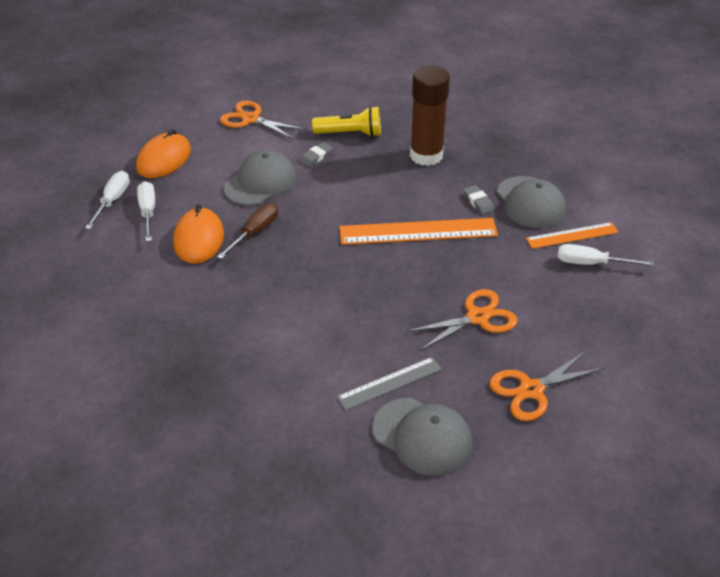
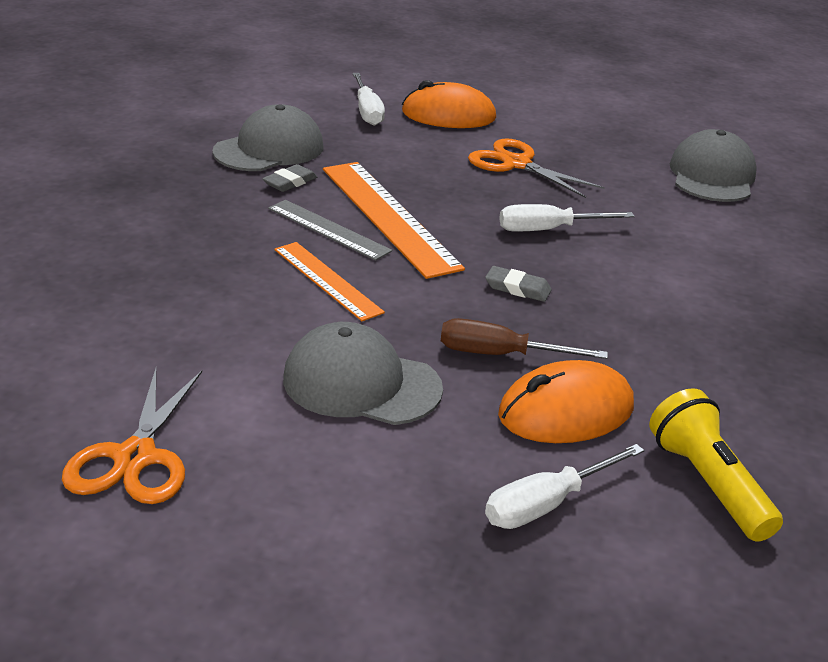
camera: 115 degrees left, 10 degrees down
(112, 201) = (554, 576): white screwdriver -> white screwdriver (548, 230)
(164, 159) = (359, 548): orange mouse -> orange mouse (448, 115)
(316, 157) = (244, 338): grey eraser -> grey eraser (517, 288)
(350, 134) = (149, 315): yellow flashlight -> yellow flashlight (708, 483)
(390, 383) = (667, 201): grey ruler -> grey ruler (328, 229)
(426, 155) = (189, 233): brown glue stick -> none
(531, 390) = (590, 131): orange scissors -> none
(572, 235) = (322, 123): orange ruler -> orange ruler (327, 280)

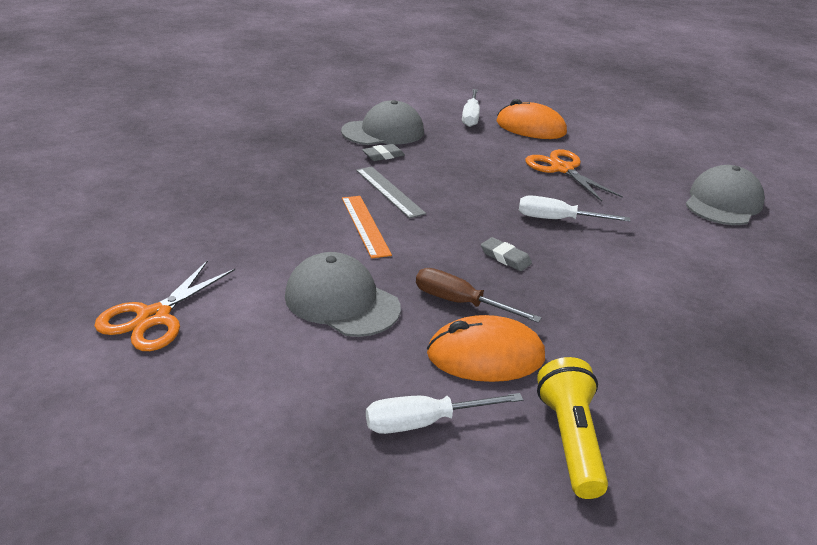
camera: 20 degrees right, 0 degrees up
(388, 217) = (438, 190): orange ruler -> none

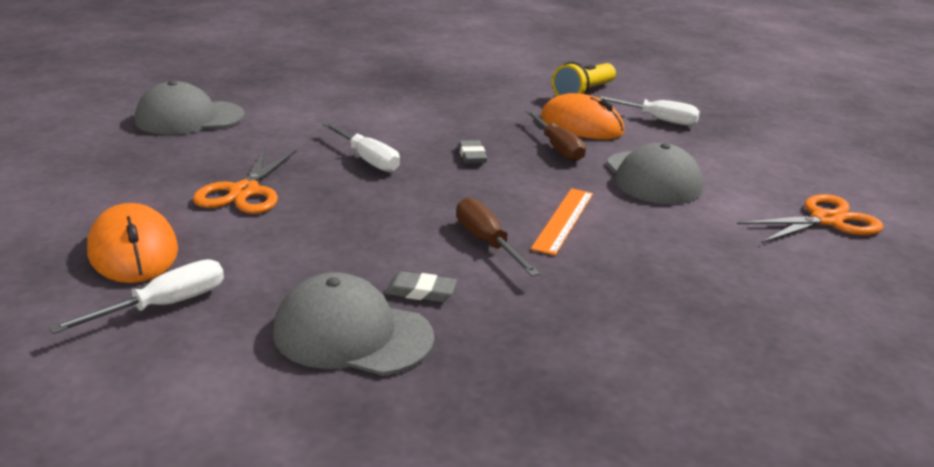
camera: 140 degrees left, 5 degrees down
(389, 191) = (487, 242): grey ruler -> brown screwdriver

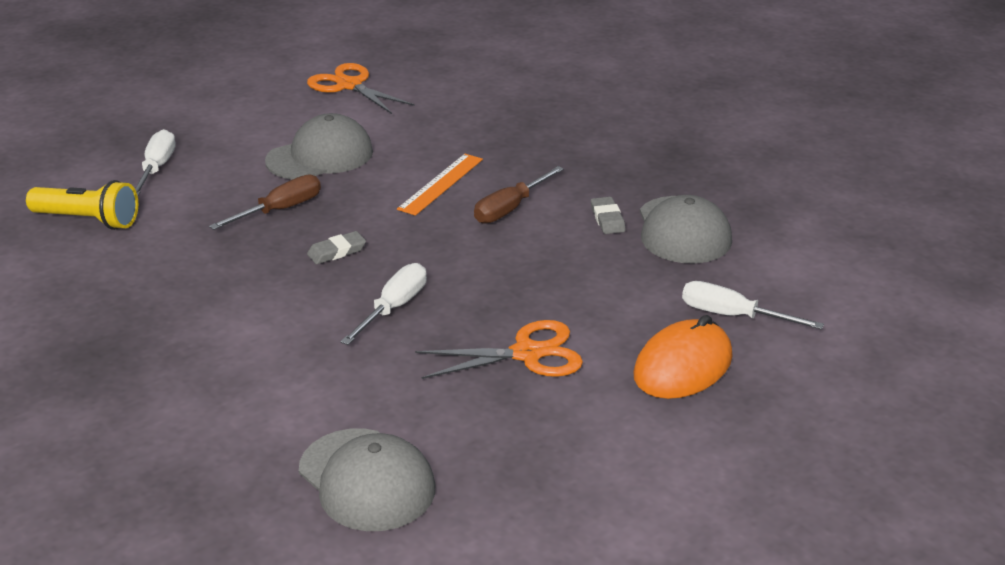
camera: 110 degrees left, 5 degrees up
(563, 220) = (441, 184): orange ruler -> orange ruler turned 60 degrees counterclockwise
(581, 125) = (203, 207): orange mouse -> none

